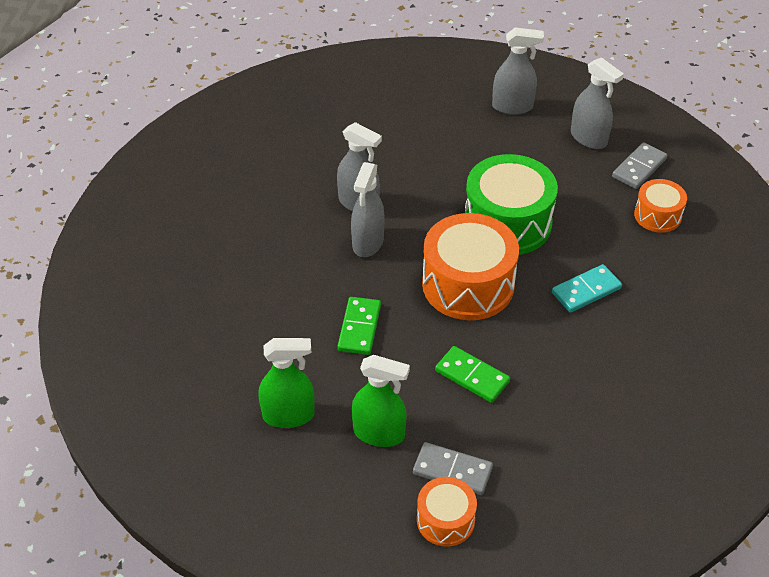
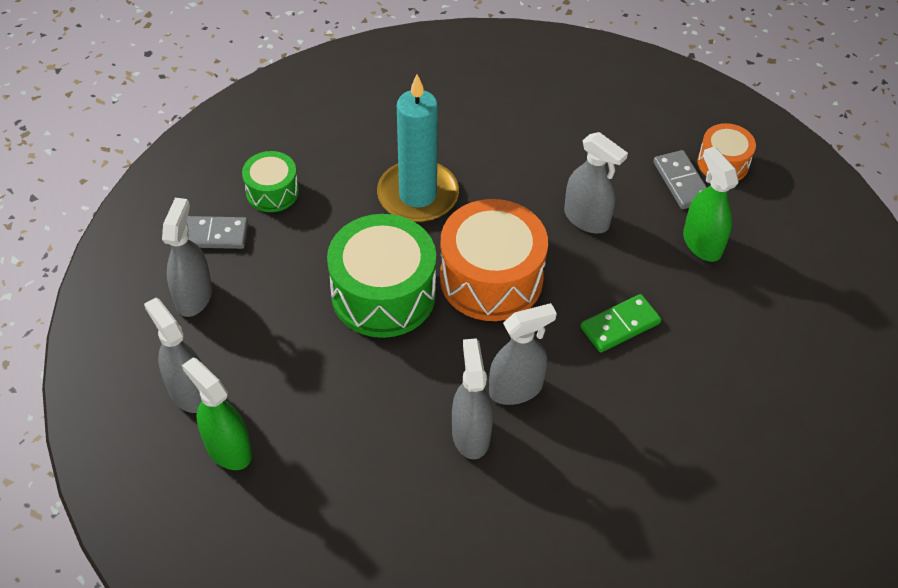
camera: 130 degrees left, 5 degrees up
(288, 415) = (754, 312): green spray bottle -> green spray bottle (228, 449)
(472, 376) = (586, 219): green domino -> grey spray bottle
(586, 291) = (418, 195): turquoise domino -> turquoise candle
(657, 215) = (272, 192): orange drum -> green drum

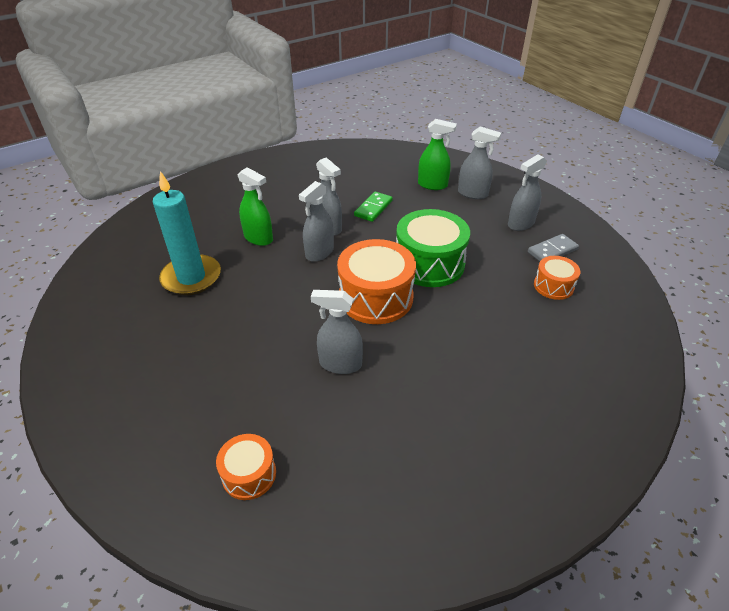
camera: 150 degrees right, 10 degrees down
(194, 296) = (521, 224): grey spray bottle -> grey spray bottle turned 75 degrees clockwise
(272, 192) = (553, 286): green drum -> orange drum
(418, 195) = (467, 325): turquoise candle -> turquoise candle (191, 277)
(620, 325) = (277, 306): green domino -> green domino (373, 208)
(681, 182) = (280, 434): grey domino -> none
(702, 243) = (242, 386): green spray bottle -> green spray bottle (258, 238)

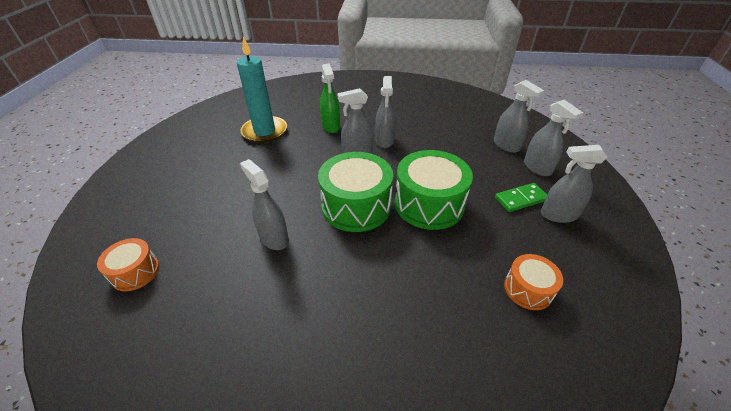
camera: 40 degrees right, 0 degrees up
(373, 208) = (434, 142): green domino -> green domino (520, 199)
(375, 297) = (356, 206): orange drum -> green drum
(432, 185) = (506, 145): green spray bottle -> grey spray bottle
(552, 251) = (566, 256): grey domino -> none

